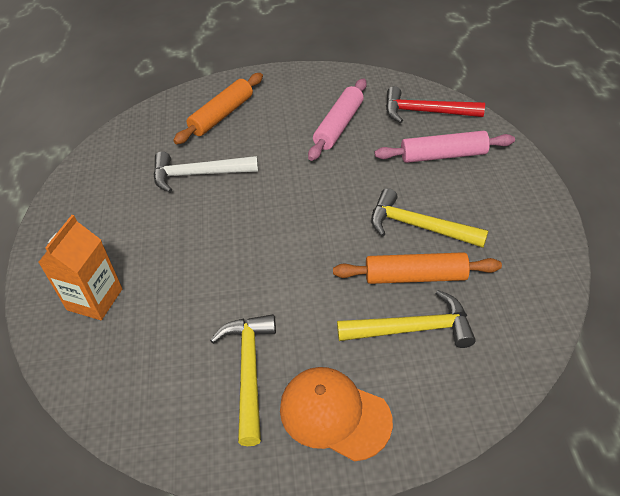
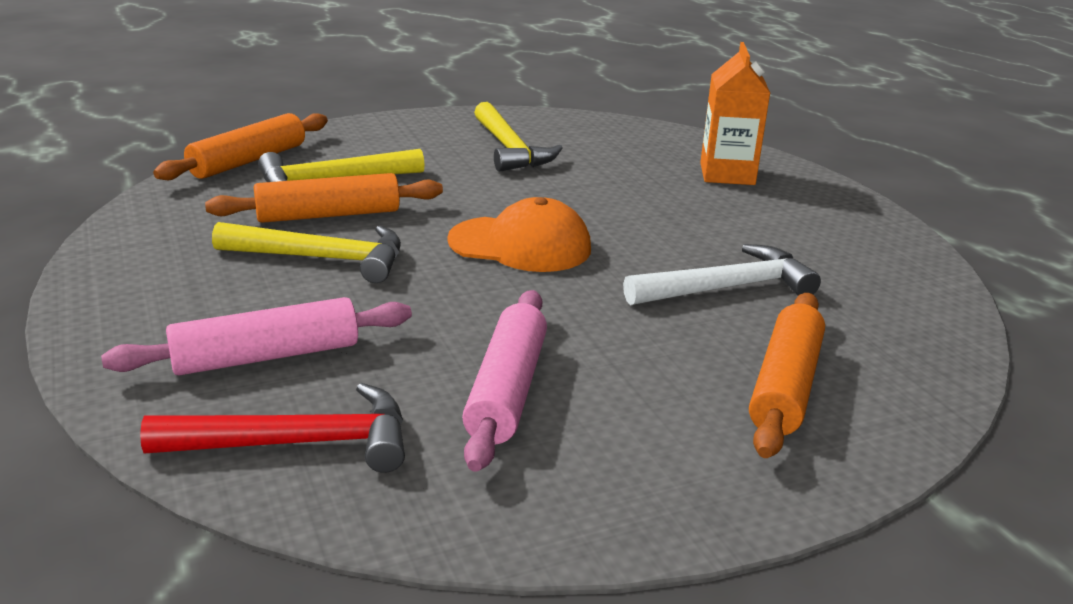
camera: 160 degrees right, 20 degrees down
(334, 414) = (411, 136): orange cap -> orange cap (520, 245)
(487, 377) = (248, 161): none -> orange rolling pin

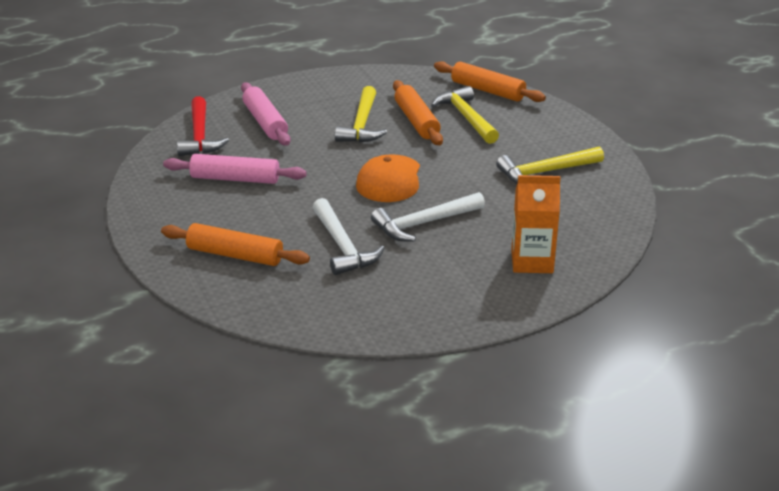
camera: 90 degrees right, 5 degrees up
(650, 228) = (424, 223): none -> white hammer

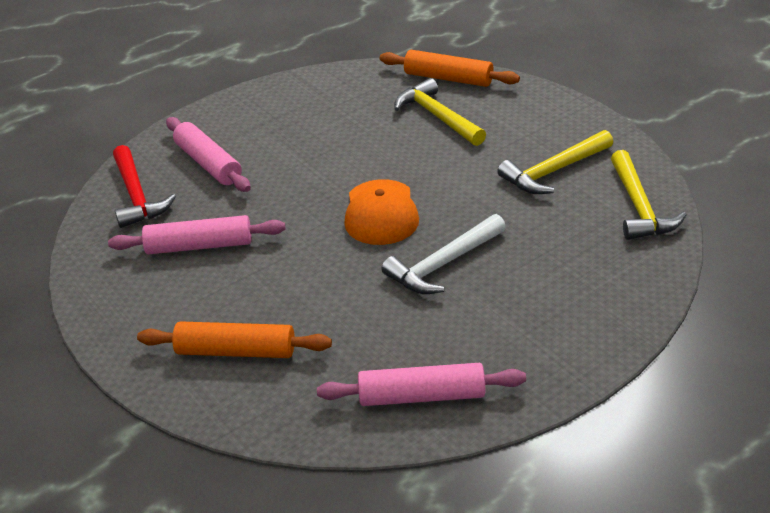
camera: 10 degrees left, 5 degrees up
(342, 246) = (360, 314): white hammer -> none
(361, 125) = (322, 147): yellow hammer -> yellow hammer (639, 207)
(367, 310) = (422, 396): none -> pink rolling pin
(416, 121) = (383, 131): orange rolling pin -> none
(532, 261) = (585, 291): orange carton -> none

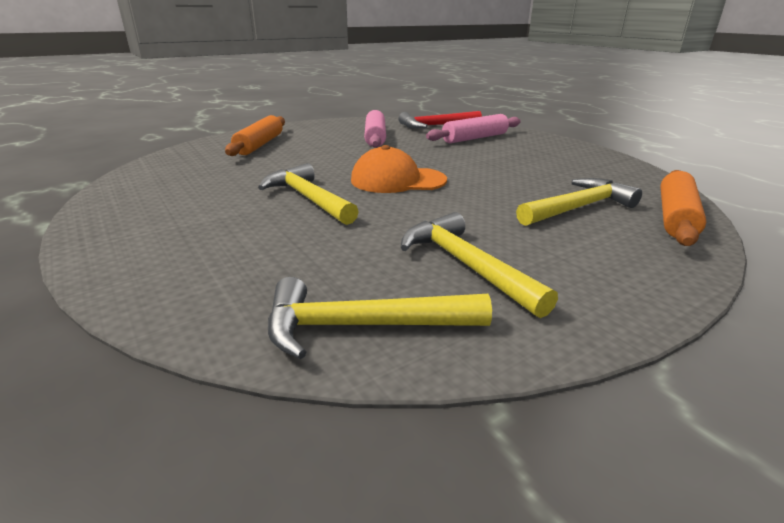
camera: 90 degrees right, 10 degrees down
(422, 396) = (152, 185): pink rolling pin -> none
(443, 264) = (308, 198): white hammer -> yellow hammer

